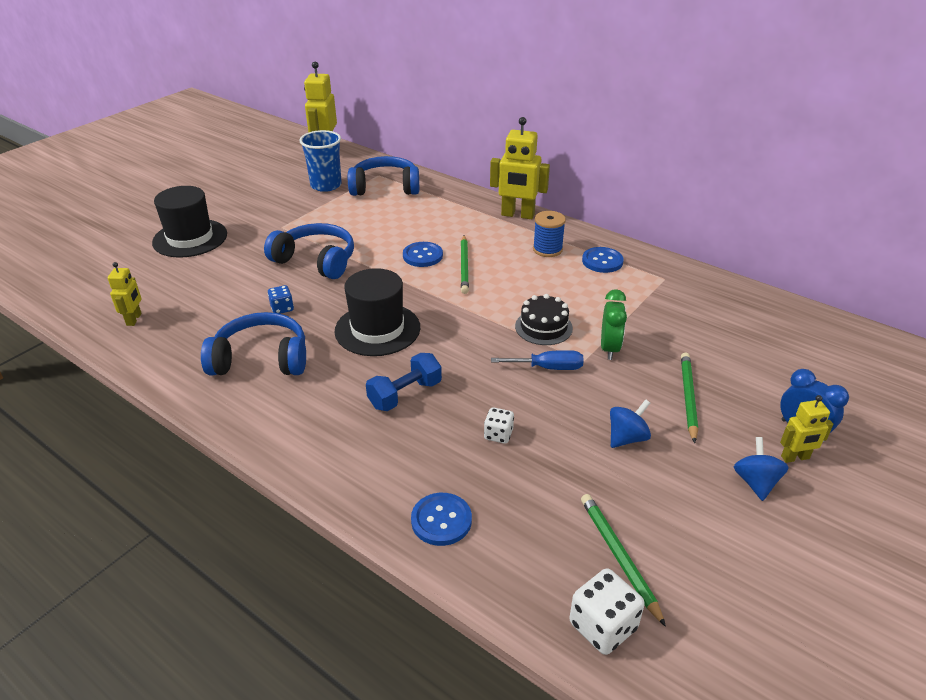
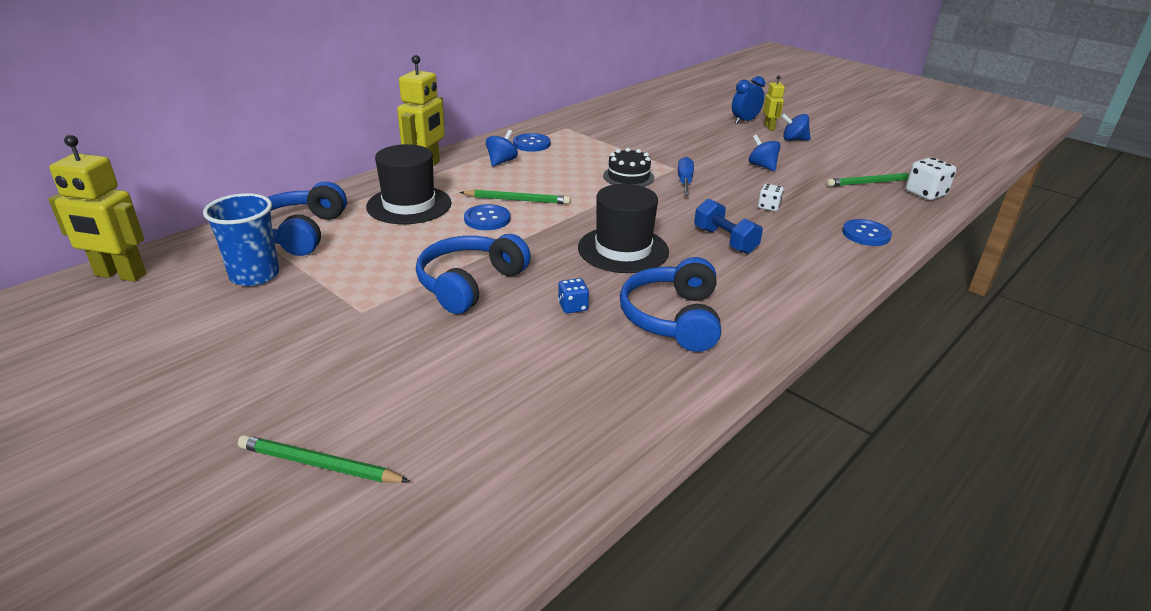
camera: 85 degrees left, 5 degrees down
(134, 319) = (576, 432): yellow robot -> none
(190, 238) = (347, 398): black hat -> black hat (409, 205)
(547, 249) = (501, 161): blue spool -> blue spinning top
(609, 348) = (660, 158): green clock -> none
(688, 397) = (716, 143): green pencil -> green pencil (320, 464)

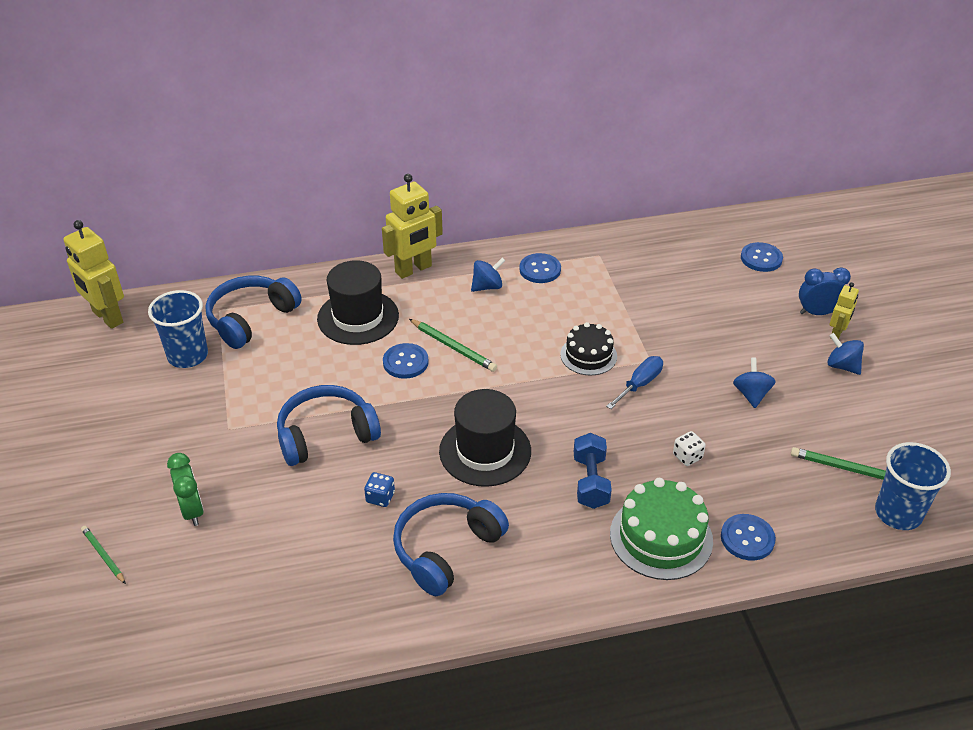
camera: 35 degrees right, 10 degrees up
(320, 464) = (103, 555): green pencil -> green pencil, size x0.66
(391, 385) = (192, 511): none -> green clock
(676, 106) = (761, 258): none -> blue button
(814, 253) = (661, 537): none -> green cake
(925, 193) = (898, 513): white dice -> blue cup

